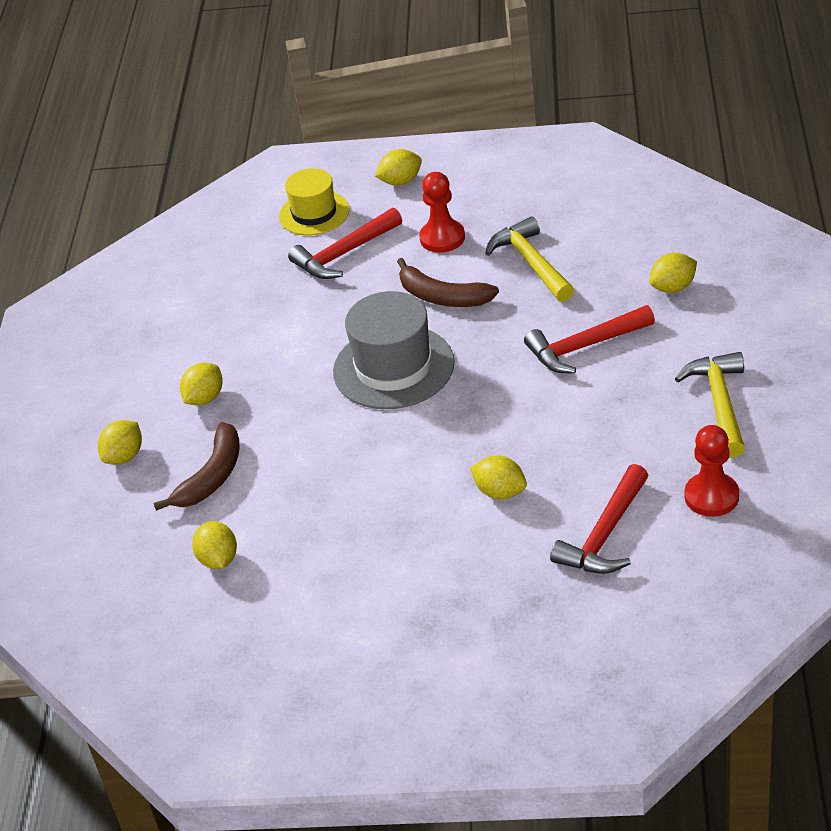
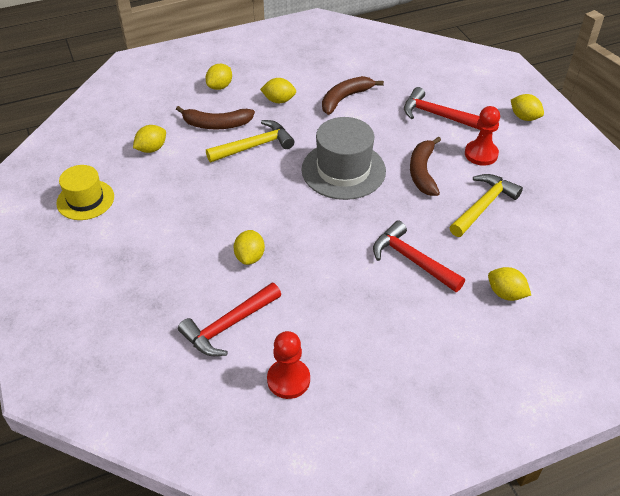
camera: 60 degrees right, 5 degrees up
(124, 456) = (220, 86): yellow lemon -> yellow lemon turned 60 degrees counterclockwise
(249, 330) = (345, 98): none -> brown banana
(314, 213) = (467, 90): yellow hat -> yellow hat (85, 200)
(605, 534) = (228, 325): red hammer -> red hammer turned 45 degrees counterclockwise
(720, 403) = (391, 358): yellow hammer -> yellow hammer (254, 146)

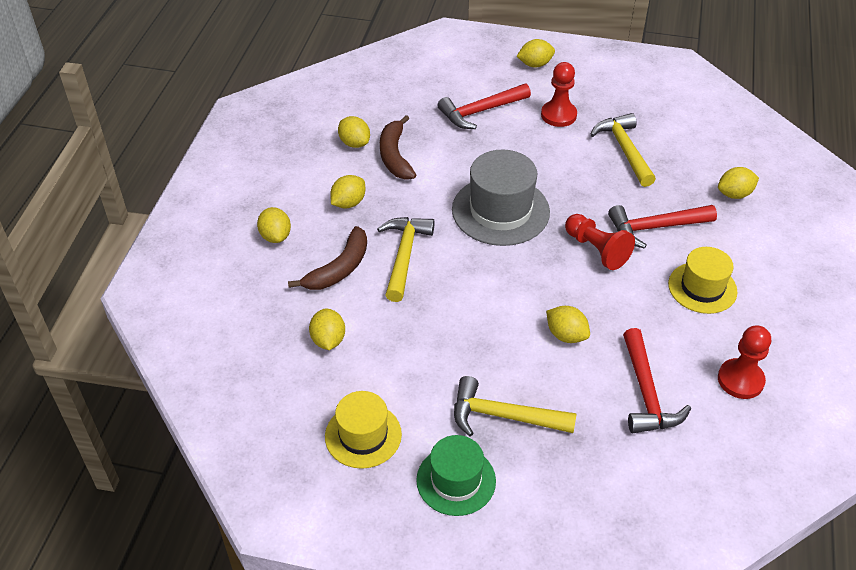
camera: 55 degrees left, 0 degrees up
(77, 258) = (456, 480): none -> green hat
(148, 257) = (504, 416): none -> yellow hammer
(337, 76) = (354, 143): none -> yellow lemon
(353, 237) = (596, 250): none -> red pawn
(371, 315) = (702, 288): none -> yellow hat
(422, 172) = (550, 162): brown banana -> none

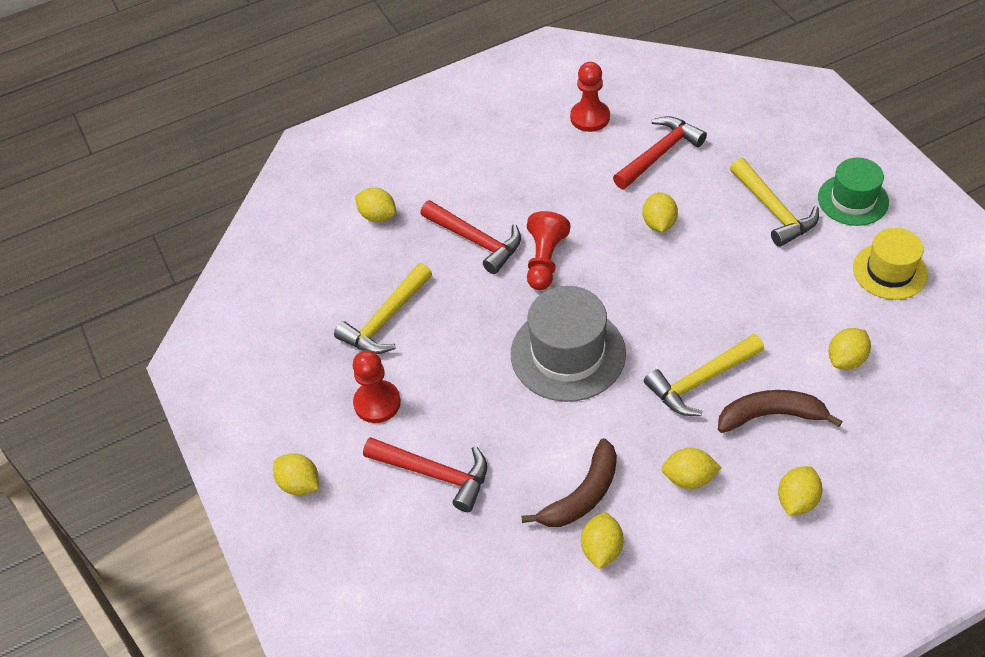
camera: 125 degrees left, 5 degrees up
(702, 288) = (518, 179): yellow hat -> none

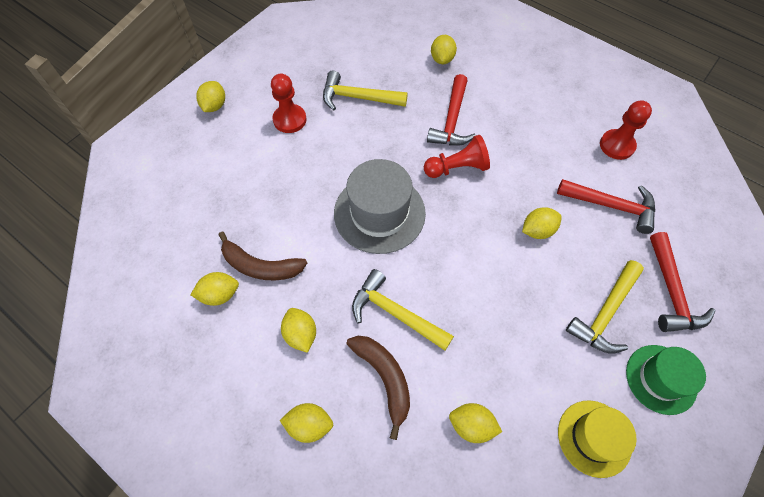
camera: 60 degrees right, 10 degrees up
(434, 474) = (246, 172): red hammer -> red hammer (671, 291)

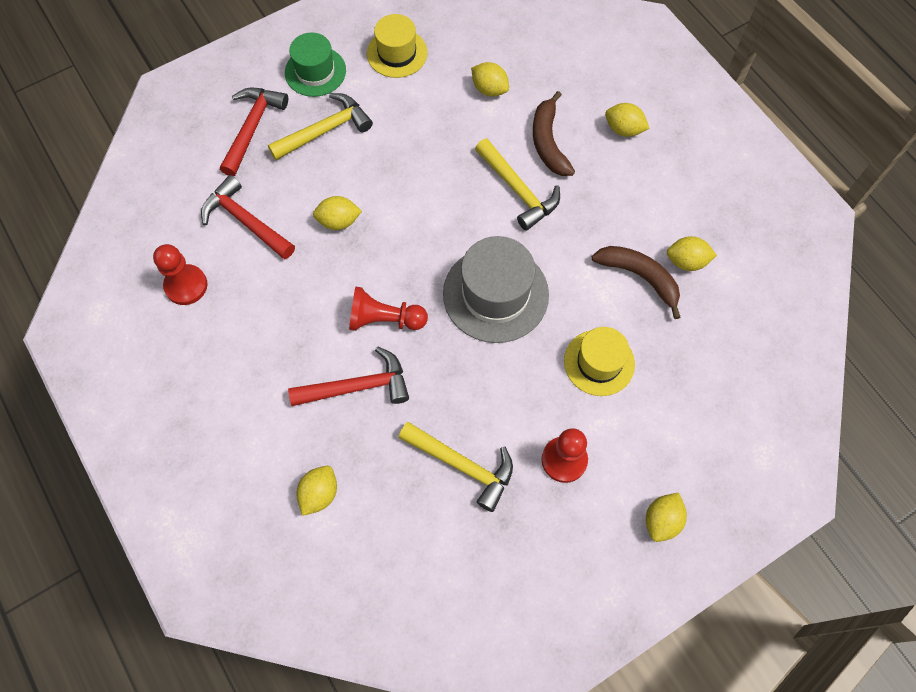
camera: 160 degrees left, 5 degrees up
(280, 188) = (599, 362): none -> yellow hat
(301, 334) = (613, 200): yellow lemon -> none
(452, 120) = (357, 387): red hammer -> red hammer turned 45 degrees clockwise

